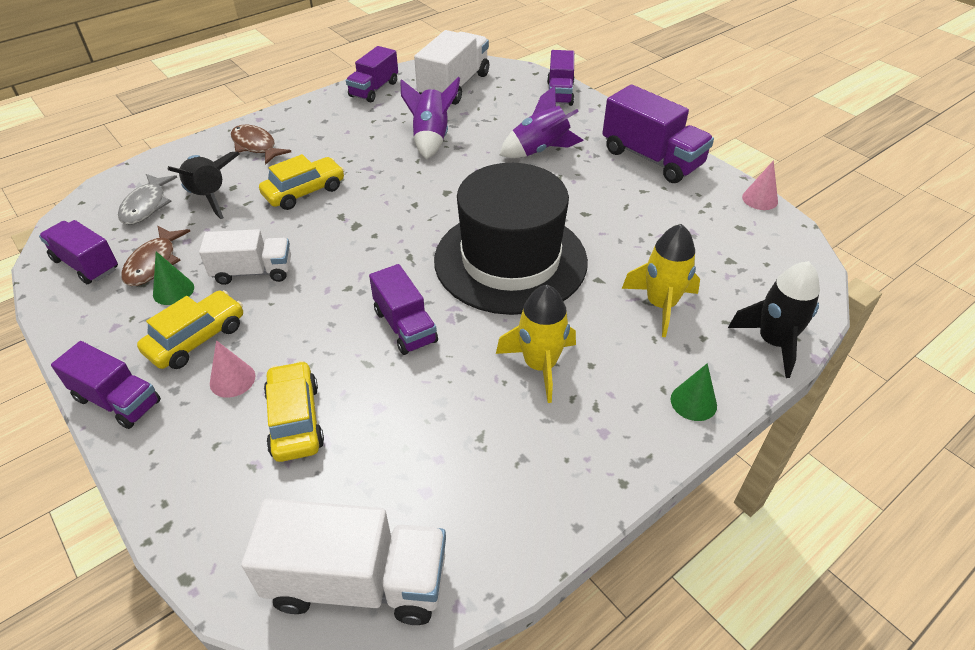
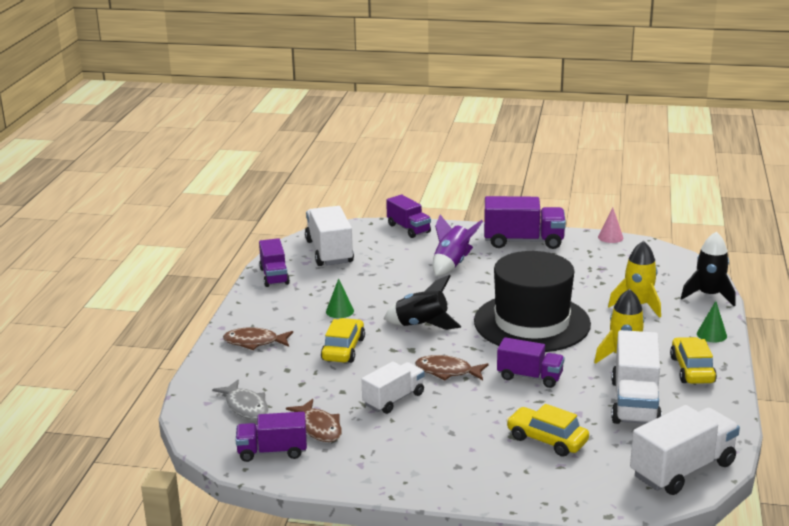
camera: 40 degrees left, 20 degrees down
(117, 400) = (435, 487): purple truck -> none
(173, 291) = (362, 432): green cone -> green cone (340, 311)
(196, 339) = (424, 442): yellow car -> yellow car (692, 369)
(209, 197) = (282, 381): black rocket -> black rocket (422, 325)
(232, 379) = (481, 445): pink cone -> none
(344, 270) = (447, 371): none -> brown fish
(431, 138) = (371, 286): purple rocket -> none
(456, 438) = (634, 403): none -> white truck

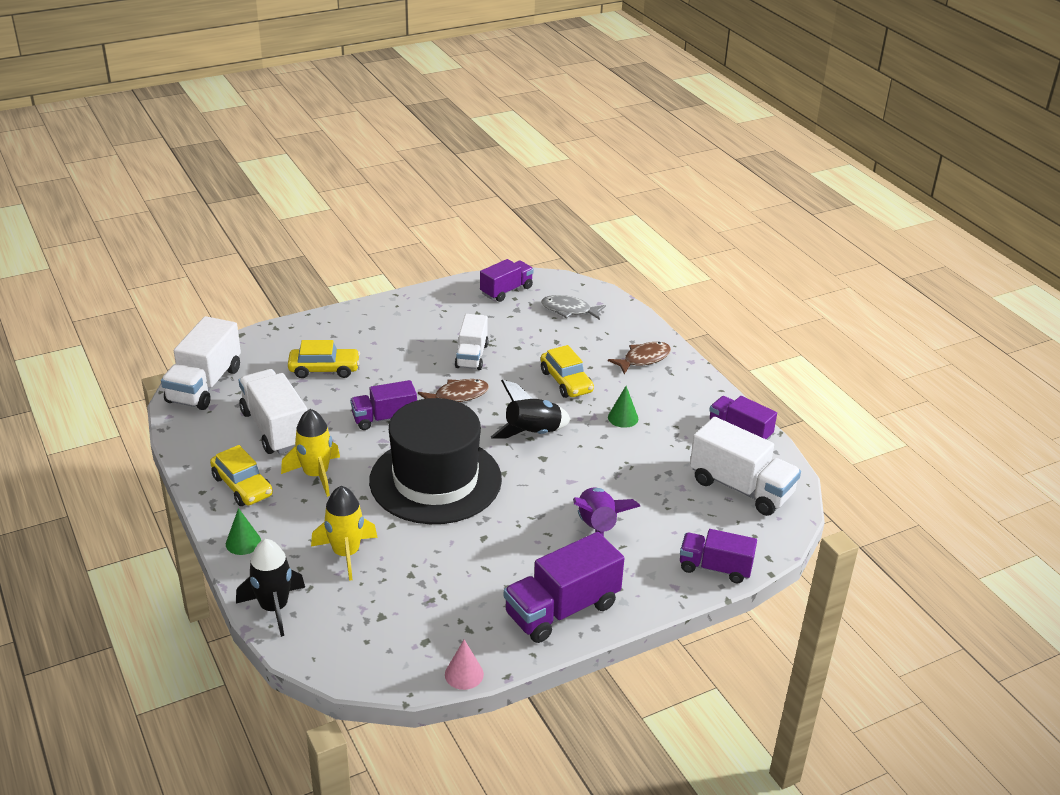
camera: 140 degrees right, 10 degrees up
(319, 427) = (498, 316): brown fish -> none

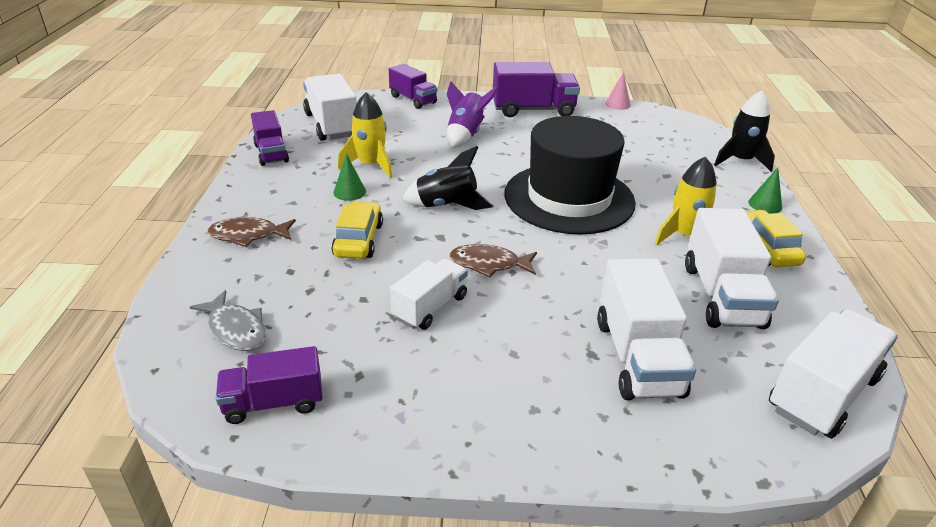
camera: 150 degrees left, 0 degrees up
(324, 369) = (637, 357): yellow car -> white truck
(346, 553) = (674, 174): yellow rocket -> yellow rocket (371, 165)
(384, 418) = (587, 266): purple truck -> none

